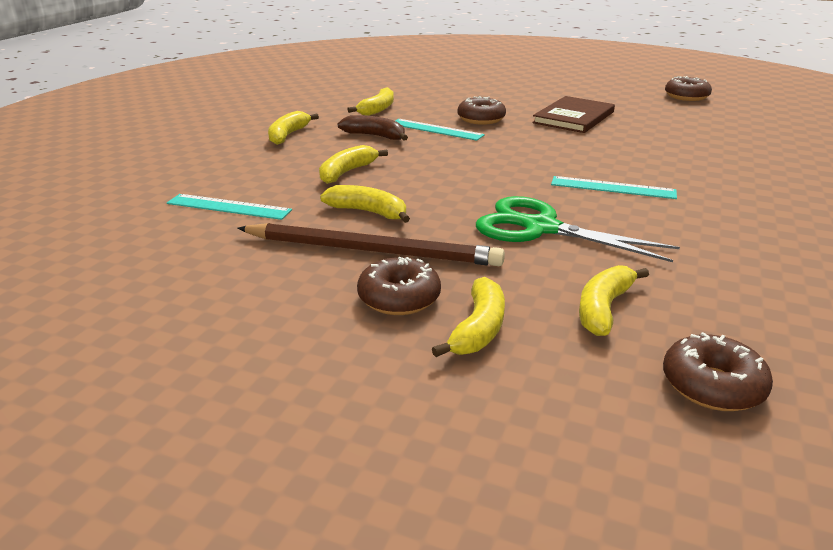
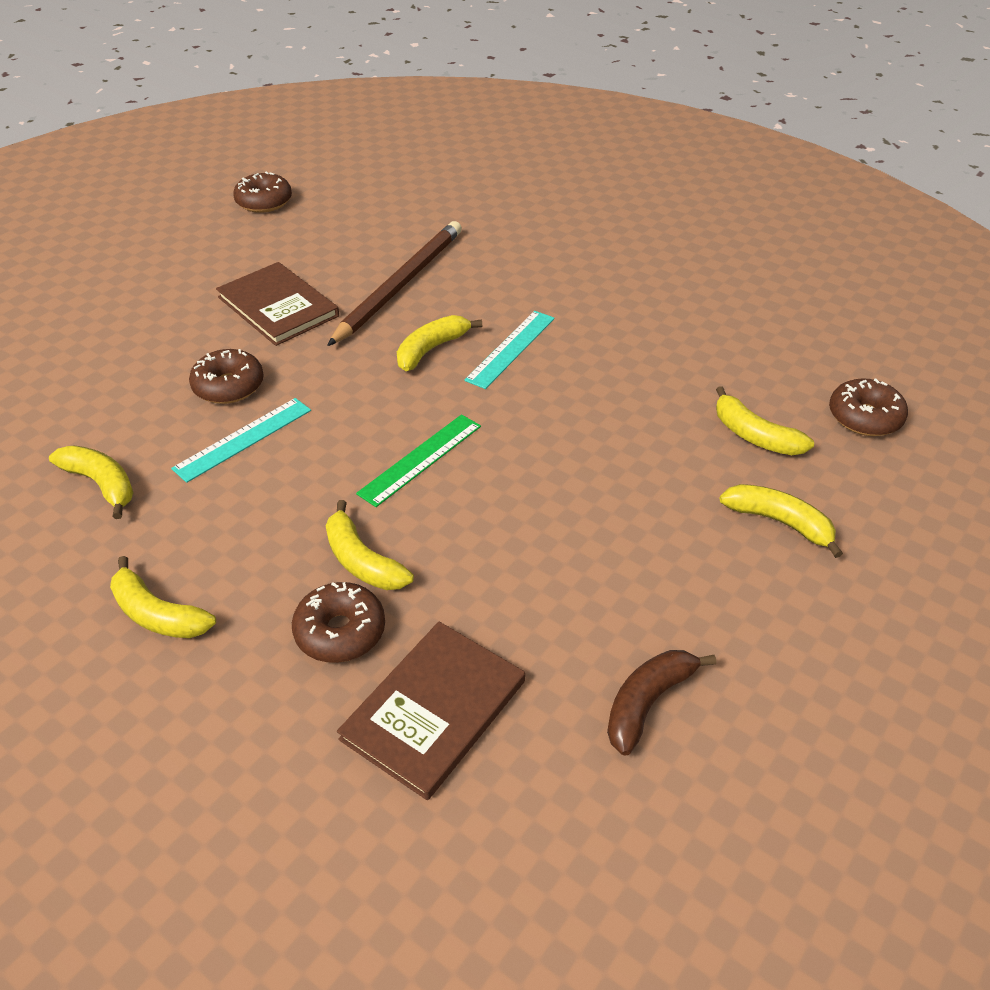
camera: 75 degrees left, 15 degrees up
(228, 207) = (433, 710): turquoise ruler -> brown book
(368, 212) = (504, 558): yellow banana -> yellow banana (431, 349)
(372, 251) = (610, 571): brown pencil -> brown pencil (400, 285)
(375, 136) = (230, 508): brown banana -> brown banana (647, 702)
(399, 298) = (718, 567): brown donut -> brown donut (340, 632)
(453, 175) = (420, 459): none -> green ruler
(540, 228) = (591, 428): green scissors -> none

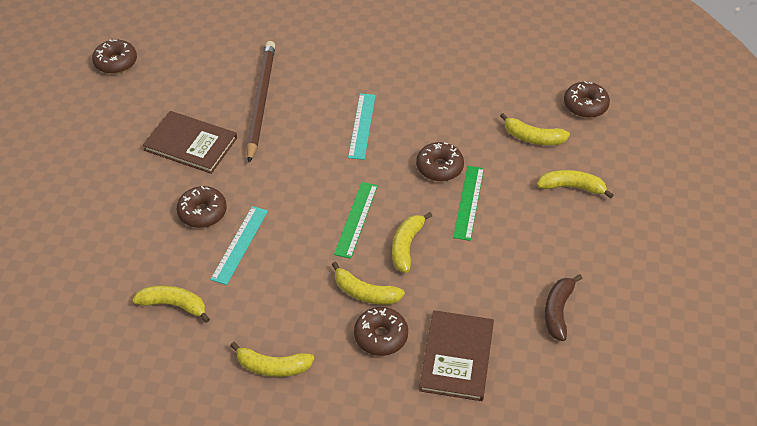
camera: 25 degrees left, 5 degrees up
(431, 349) = (313, 143): yellow banana -> yellow banana (406, 246)
(586, 431) = (439, 167): none -> brown donut
(600, 490) = (468, 202): none -> green ruler

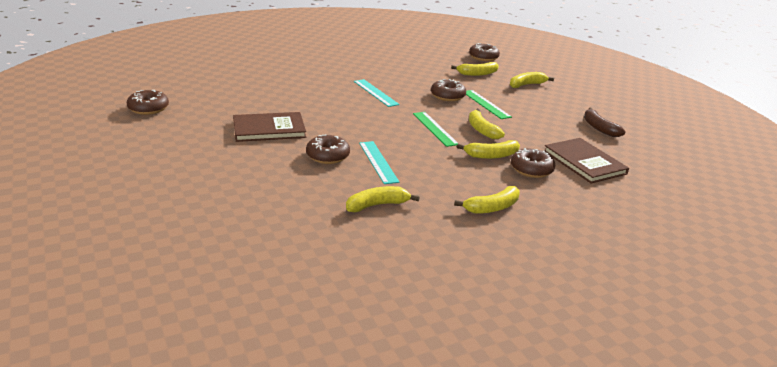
camera: 40 degrees left, 20 degrees down
(261, 101) = (292, 99): brown pencil -> none

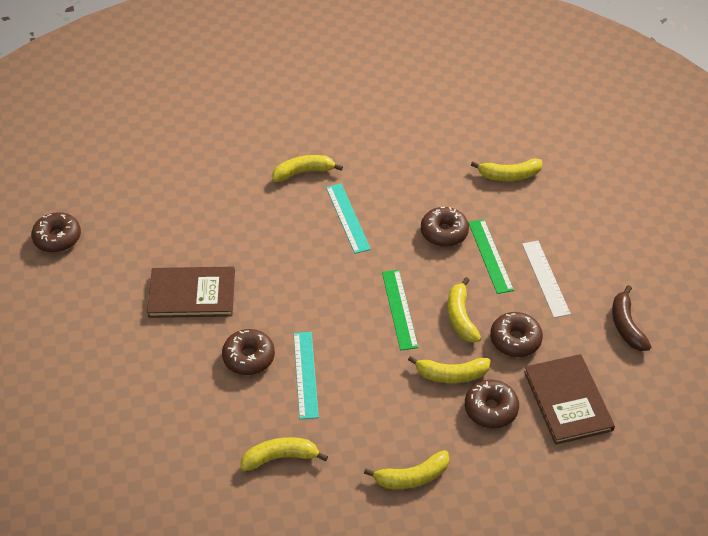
camera: 15 degrees right, 20 degrees up
(483, 57) = (535, 130): brown donut -> brown donut (515, 340)
(526, 85) = (570, 209): yellow banana -> yellow banana (303, 172)
(530, 111) = (545, 278): none -> white ruler

